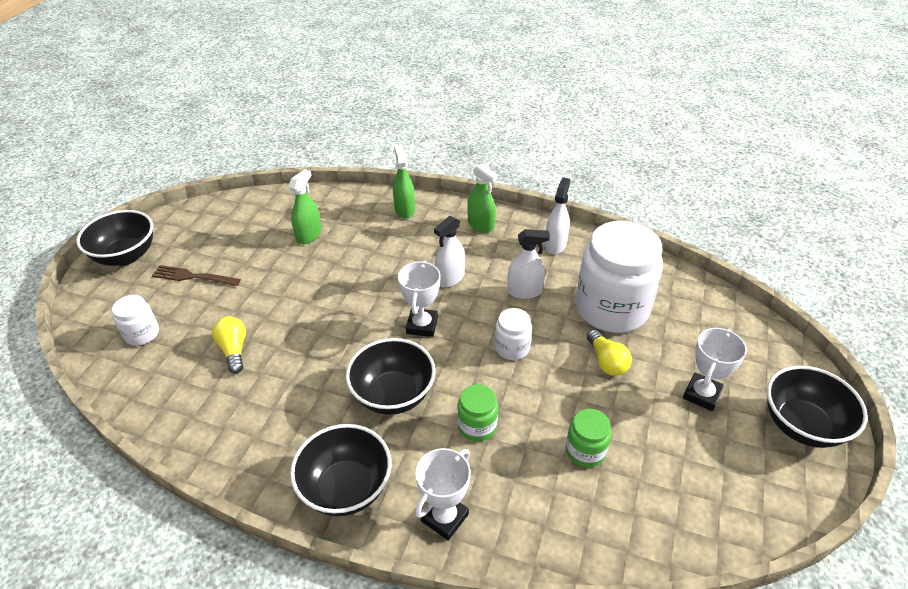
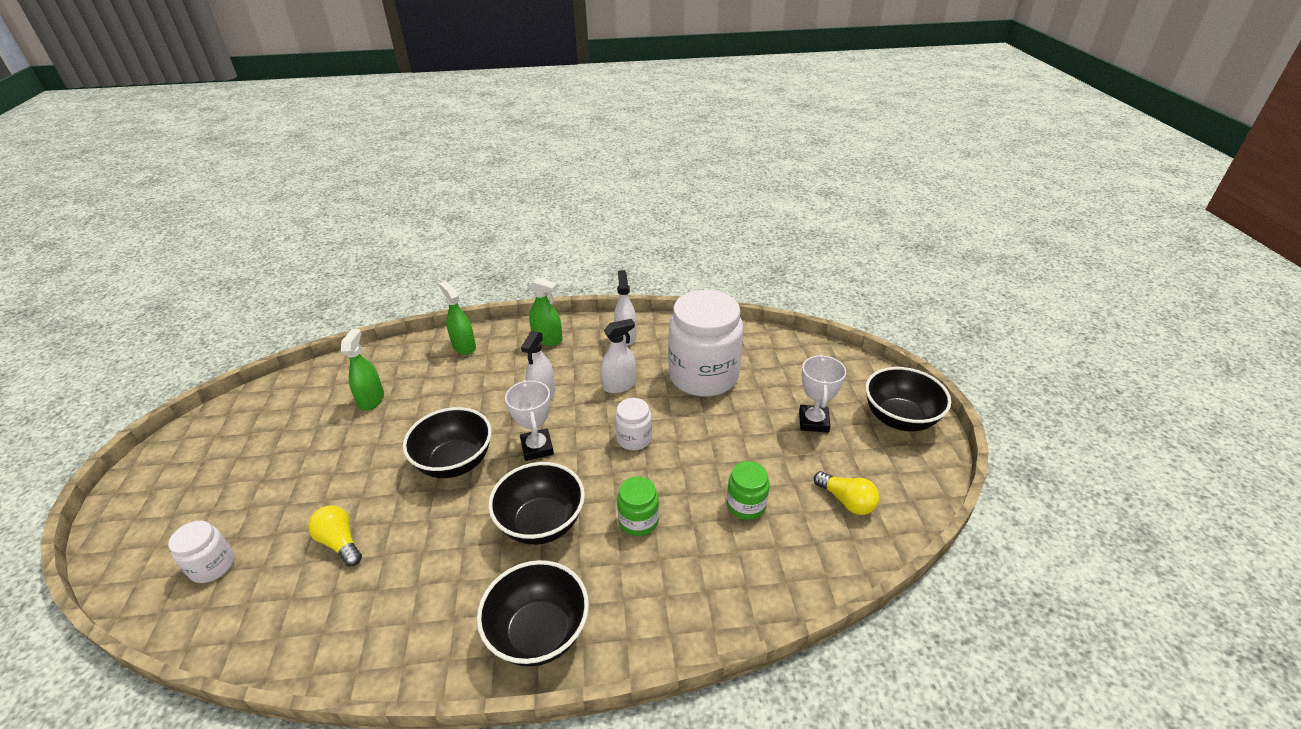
camera: 25 degrees left, 5 degrees down
(126, 256) = (149, 488): black bowl -> black bowl (455, 462)
(193, 277) = (250, 483): brown fork -> none
(444, 517) = (652, 618): white trophy -> none
(606, 361) = (723, 422): yellow light bulb -> yellow light bulb (846, 501)

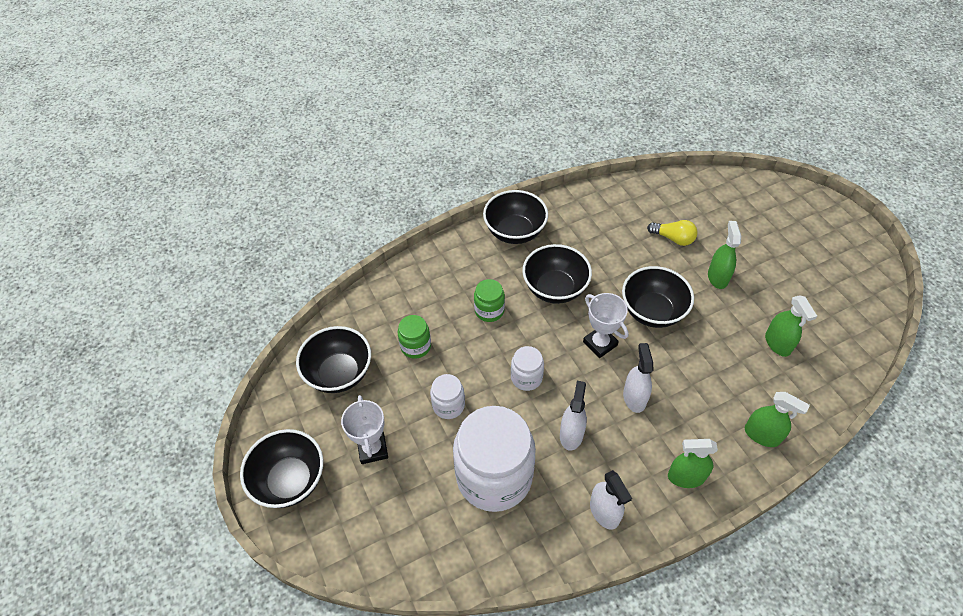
camera: 160 degrees right, 15 degrees up
(213, 566) = (732, 205): white jar -> white jar (448, 405)
(348, 476) = (717, 277): none -> green spray bottle
(619, 385) = (571, 434): white spray bottle -> white spray bottle turned 150 degrees clockwise
(846, 501) = (339, 373): yellow light bulb -> black bowl

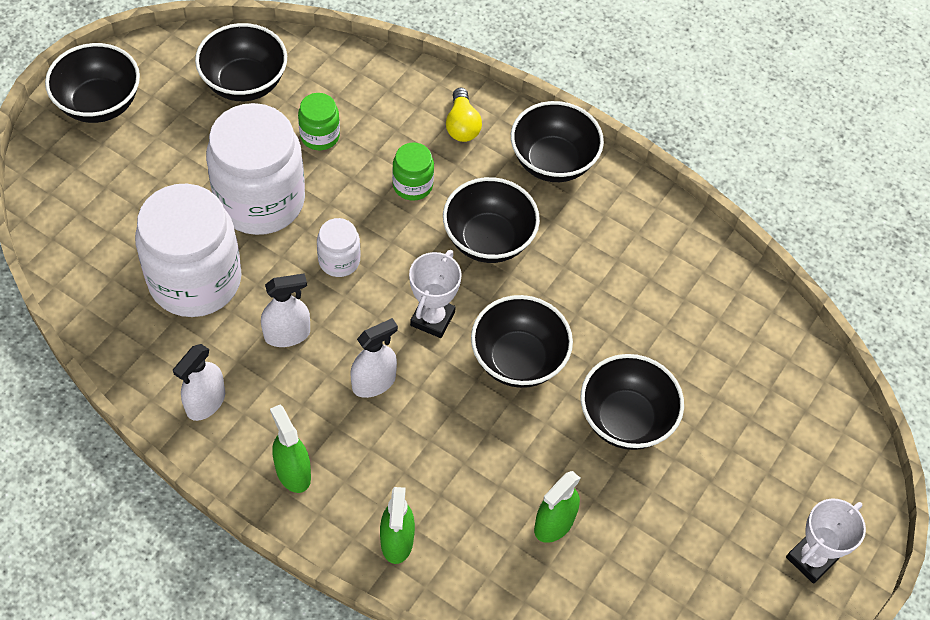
camera: 55 degrees right, 5 degrees up
(373, 449) = (170, 156): white trophy -> white trophy (811, 559)
(448, 405) = (260, 200): white jar -> white jar, size x2.19
(673, 238) = (661, 344): yellow light bulb -> yellow light bulb (462, 125)
(717, 277) = (625, 419): green spray bottle -> black bowl

